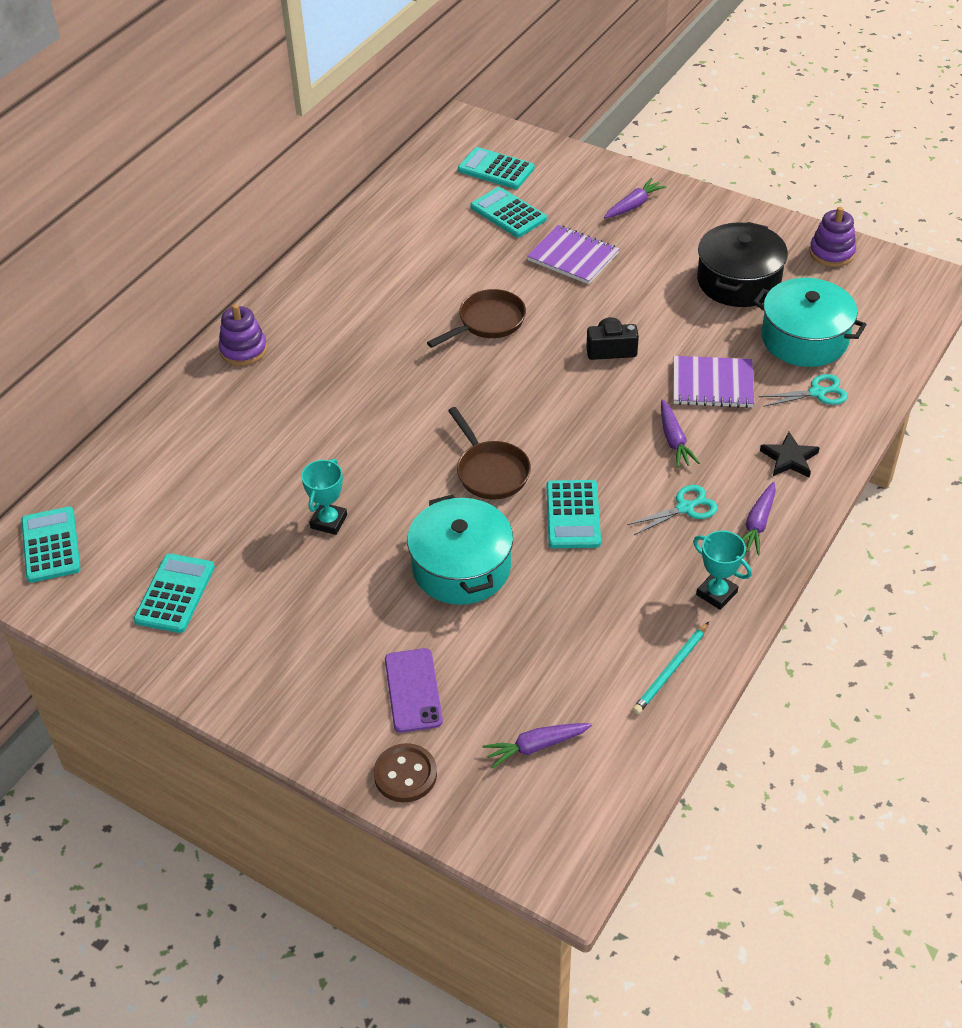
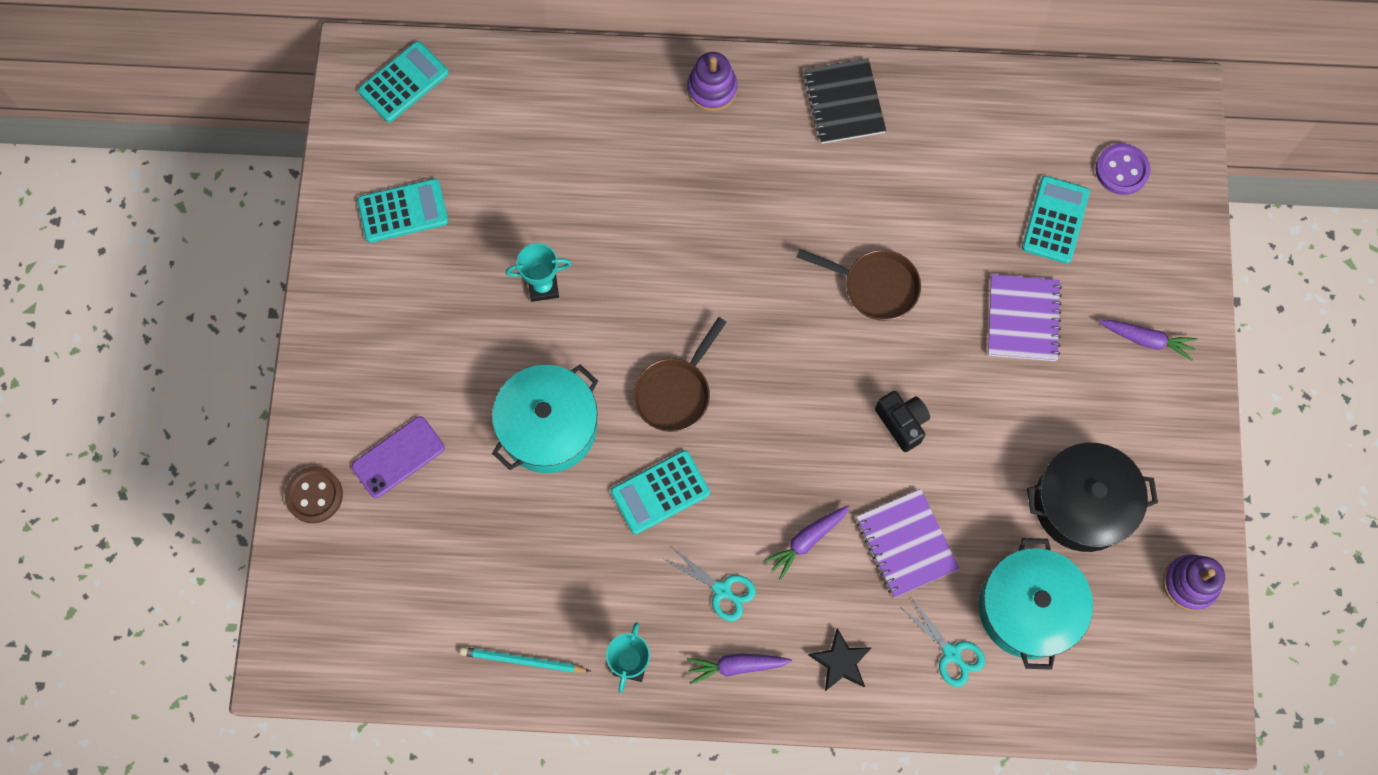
camera: 60 degrees right, 25 degrees up
(322, 282) = (844, 103): none -> black notebook
(496, 169) = (1121, 170): turquoise calculator -> purple button
(536, 746) = (389, 585): purple carrot -> none

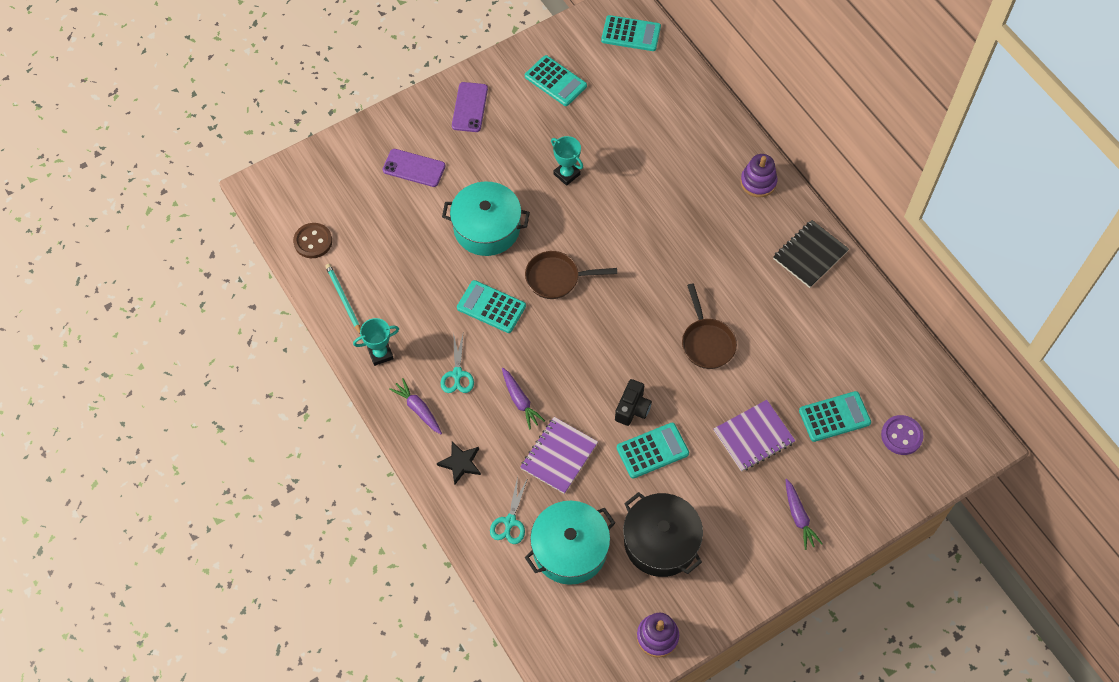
camera: 55 degrees right, 10 degrees down
(314, 495) = (363, 143): brown button -> brown button (313, 241)
(361, 334) = (470, 107): none -> purple phone
(807, 541) = (520, 401): purple carrot -> purple carrot turned 135 degrees counterclockwise
(968, 437) = (652, 451): none -> turquoise calculator

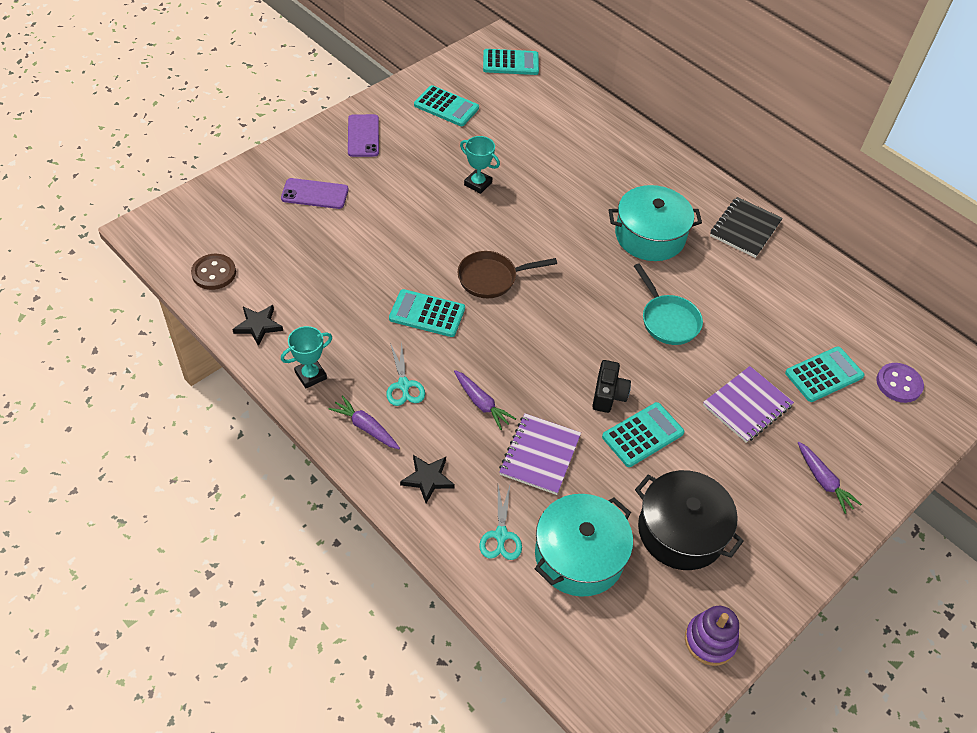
camera: 15 degrees left, 10 degrees down
(343, 299) = (258, 326): turquoise pencil -> black star
(487, 228) = (405, 240): turquoise pot -> turquoise pot (650, 236)
(706, 342) = (667, 320): brown pan -> turquoise pan
(758, 182) = (672, 172): purple stacking toy -> none

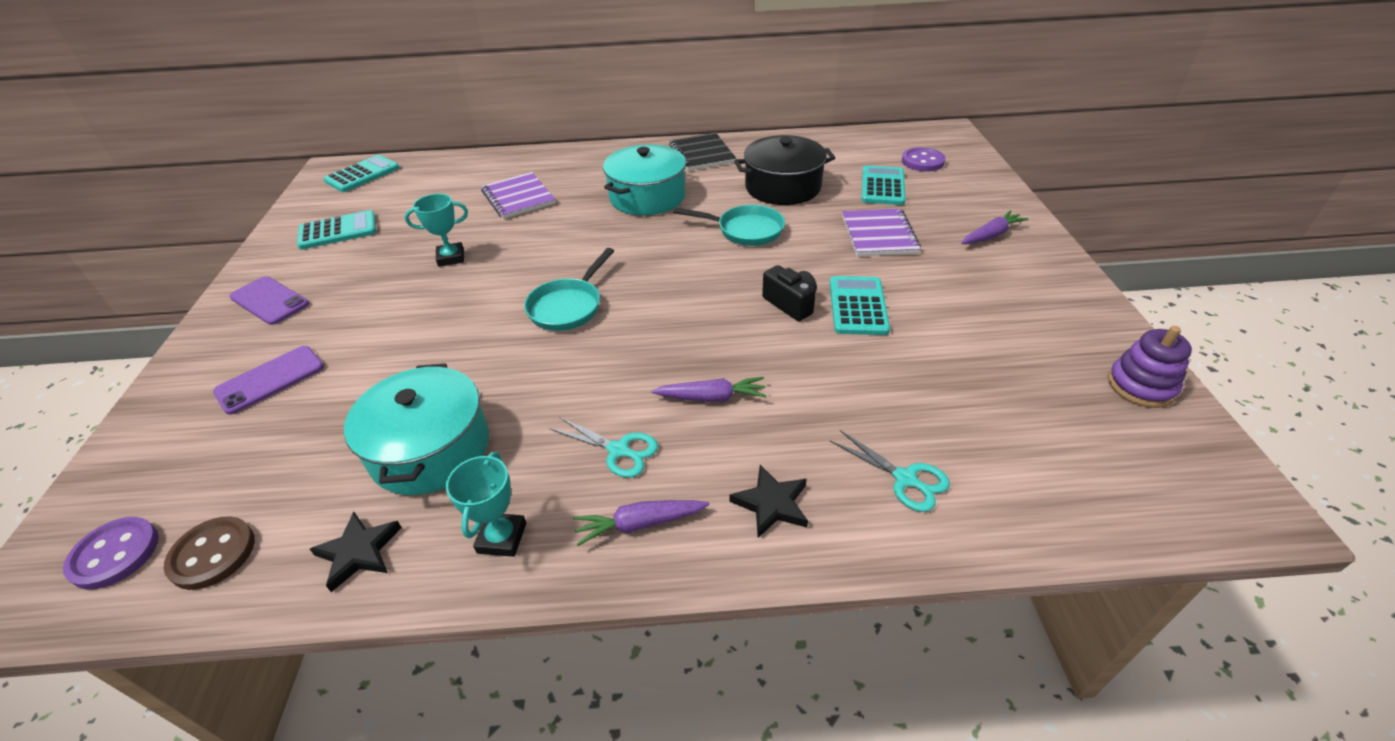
camera: 45 degrees left, 10 degrees down
(186, 239) = (115, 554): none -> purple button
(427, 314) = (549, 376): turquoise calculator -> none
(492, 278) = (568, 306): brown pan -> turquoise pan
(540, 455) = (821, 388): purple notebook -> purple notebook (518, 197)
(579, 556) = (977, 427): turquoise pot -> turquoise pot (431, 449)
(681, 531) = (991, 338): black pot -> black pot (783, 187)
(823, 481) = (991, 235): purple carrot -> purple carrot turned 45 degrees counterclockwise

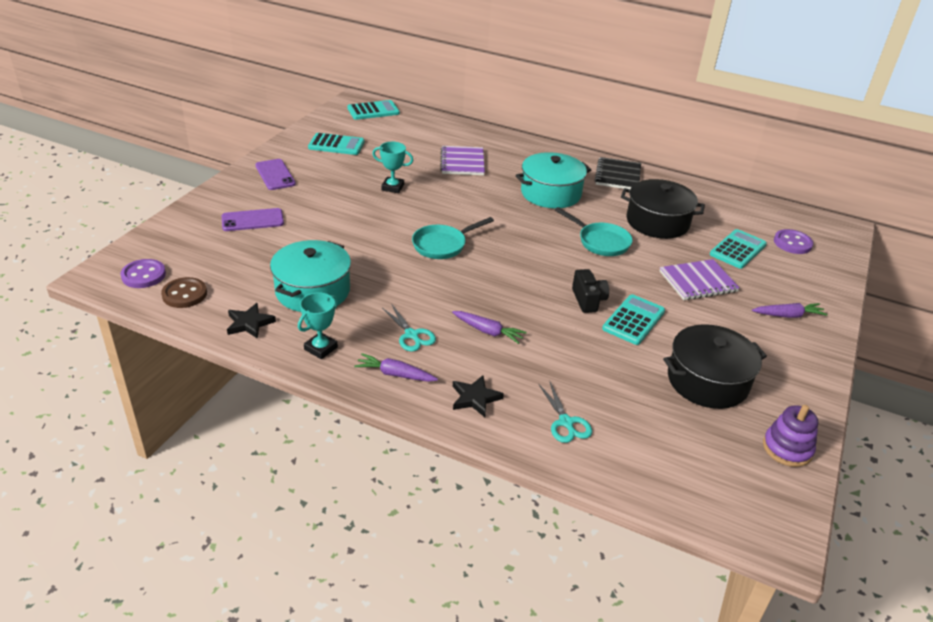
camera: 25 degrees right, 5 degrees down
(879, 235) = (698, 282): purple notebook -> purple notebook turned 45 degrees clockwise
(994, 343) = (707, 381): none -> black pot

